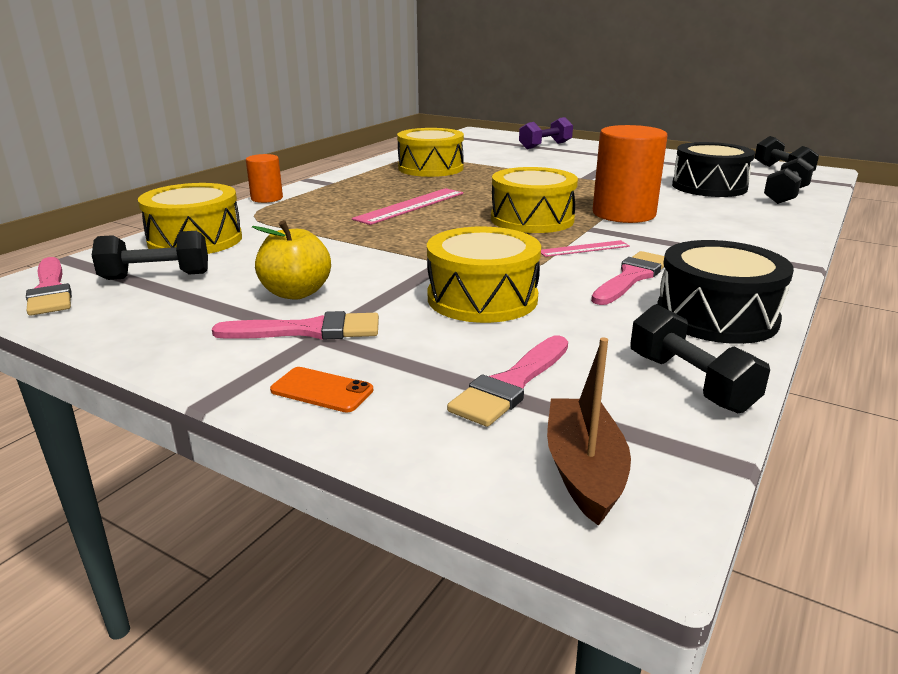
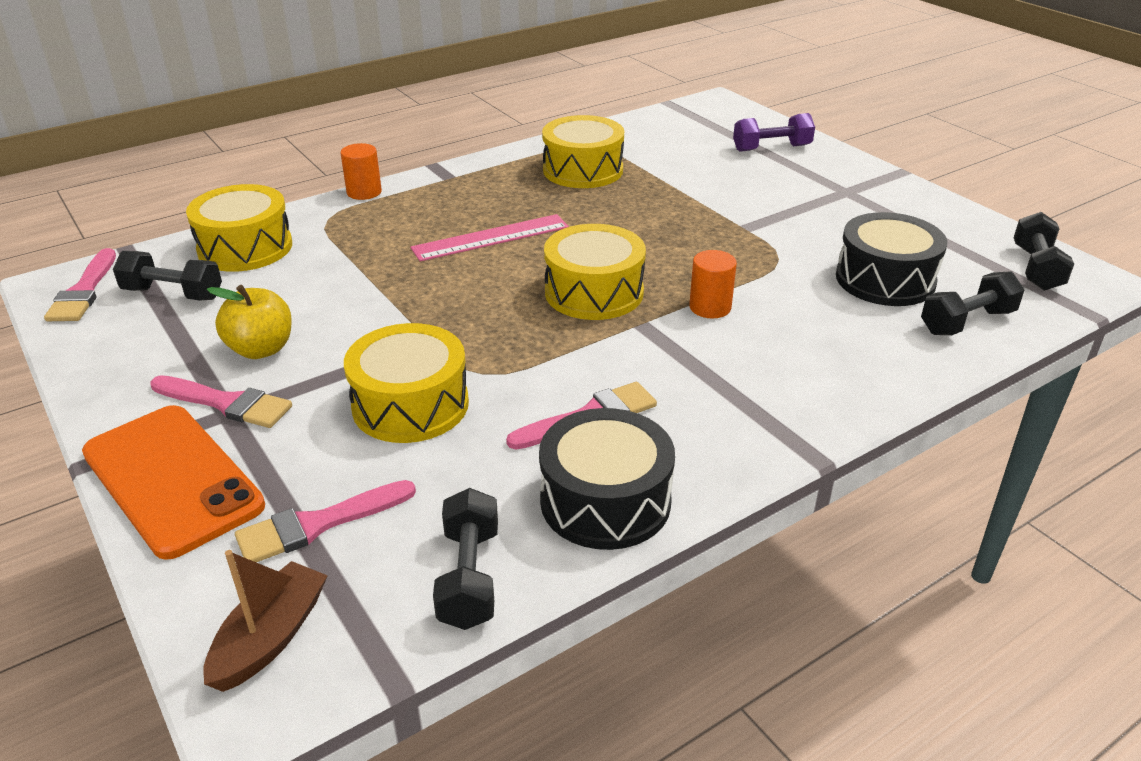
camera: 25 degrees right, 10 degrees up
(322, 390) = (172, 479): orange phone -> orange phone, size x2.43
(583, 248) = (593, 357): pink ruler -> none
(623, 214) = (710, 307): orange cylinder -> orange cylinder, size x0.54

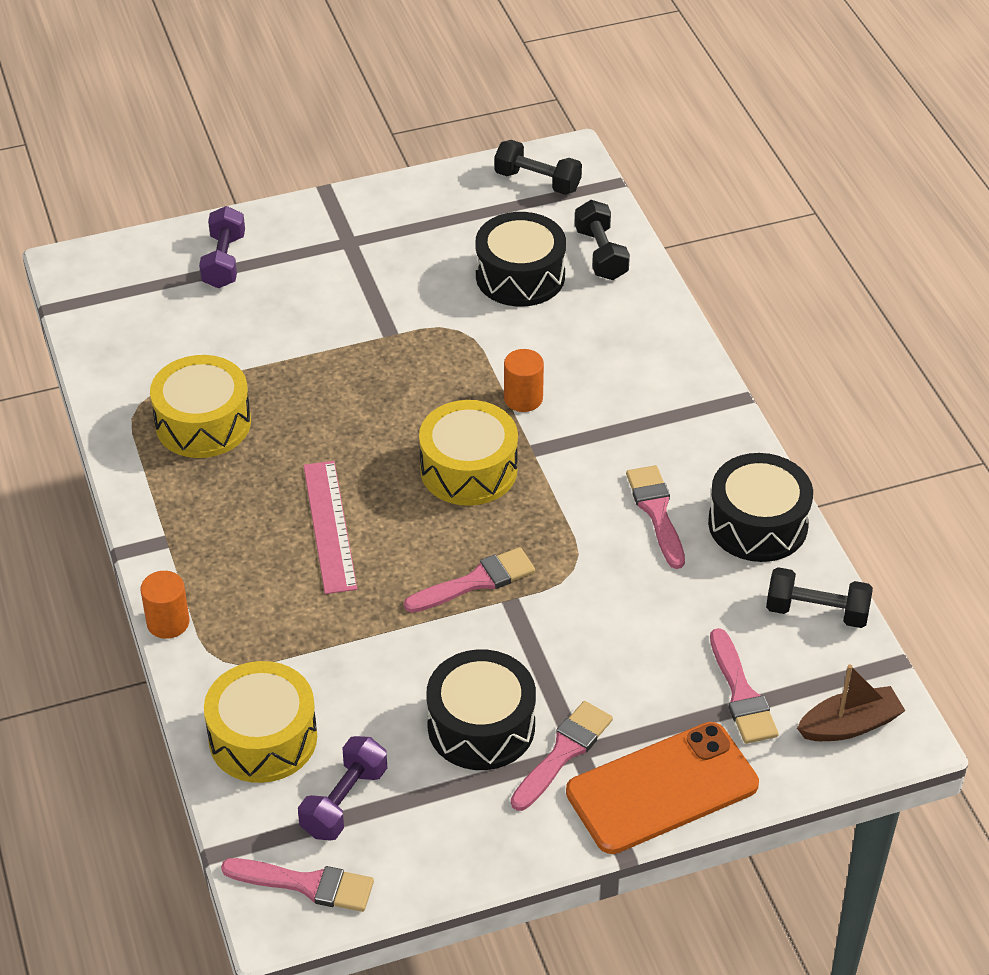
camera: 75 degrees left, 10 degrees up
(173, 294) = (344, 801): black dumbbell -> purple dumbbell
(261, 349) = (481, 726): yellow apple -> black drum
(270, 637) = (849, 725): brown boat -> brown boat turned 120 degrees clockwise
(410, 405) = (605, 623): yellow drum -> none
(447, 318) = (476, 582): none -> pink brush

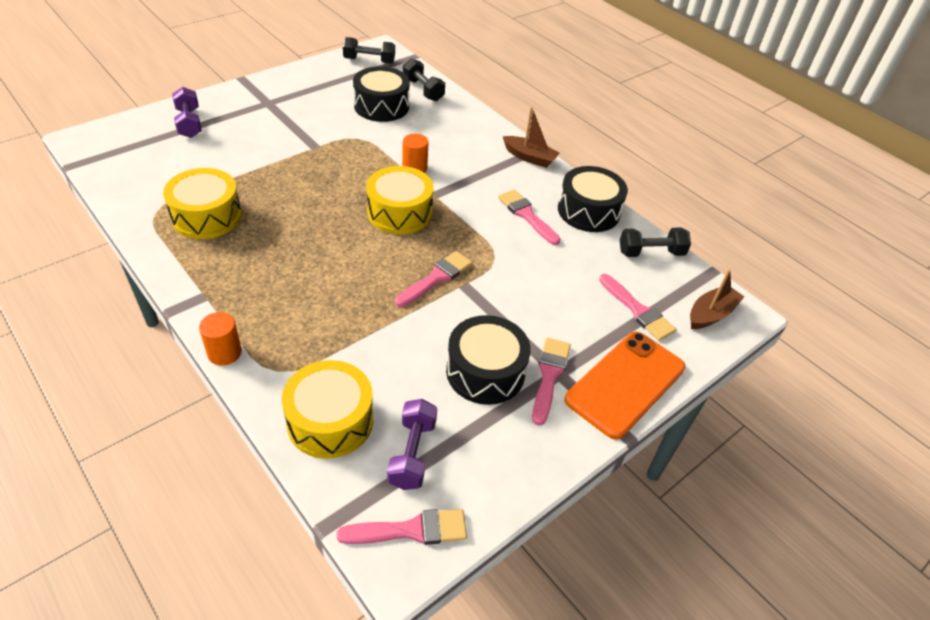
camera: 25 degrees left, 0 degrees up
(329, 526) = (321, 263): pink ruler -> none
(714, 412) = (529, 157): none -> brown boat

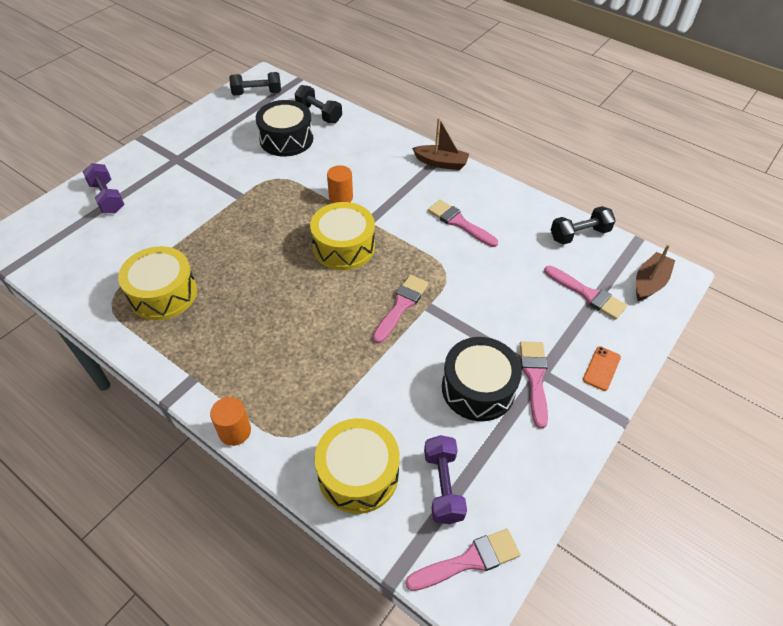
camera: 10 degrees left, 5 degrees up
(588, 211) = (512, 205): black drum -> none
(625, 384) = (601, 368): orange phone -> orange phone, size x0.41

